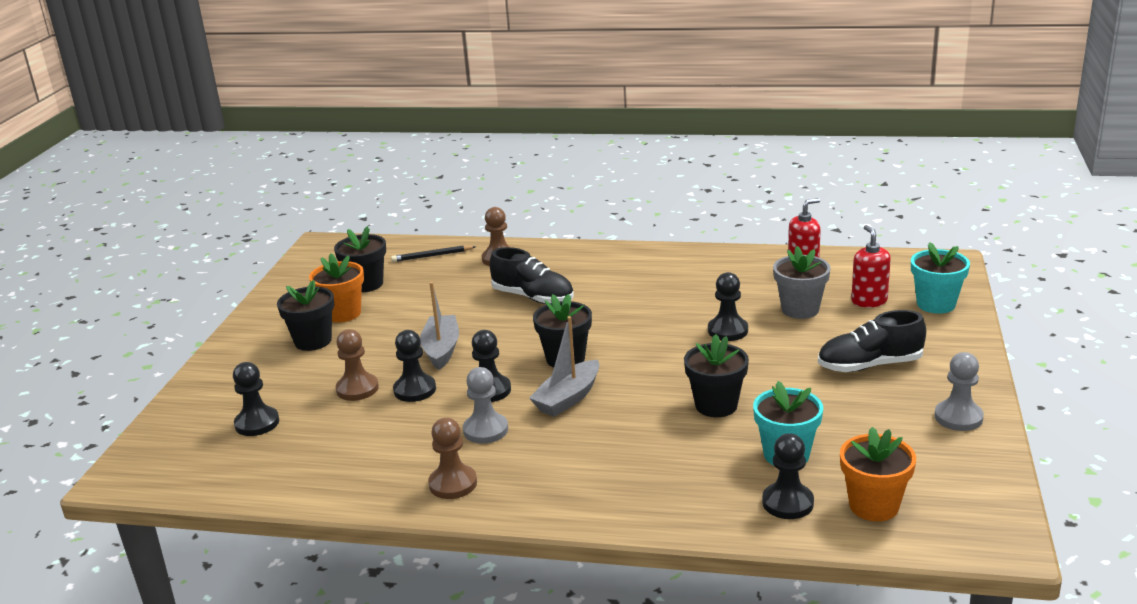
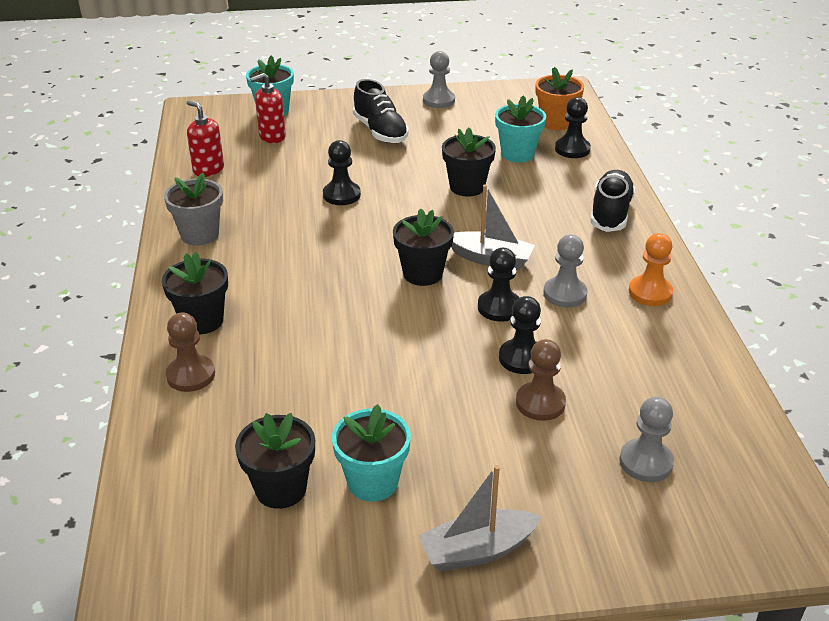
camera: 110 degrees left, 10 degrees up
(257, 423) = (646, 462): black pawn -> grey pawn
(313, 341) = (453, 485): black flower pot -> black flower pot (202, 321)
(343, 314) = (373, 482): orange flower pot -> turquoise flower pot
(431, 256) = (182, 445): black pencil -> none
(441, 349) = (434, 362): grey boat -> grey boat (477, 550)
(453, 484) = (650, 292): brown pawn -> orange pawn
(533, 297) = (296, 322): black shoe -> black shoe (610, 213)
(800, 309) = (294, 165): grey flower pot -> grey flower pot (200, 235)

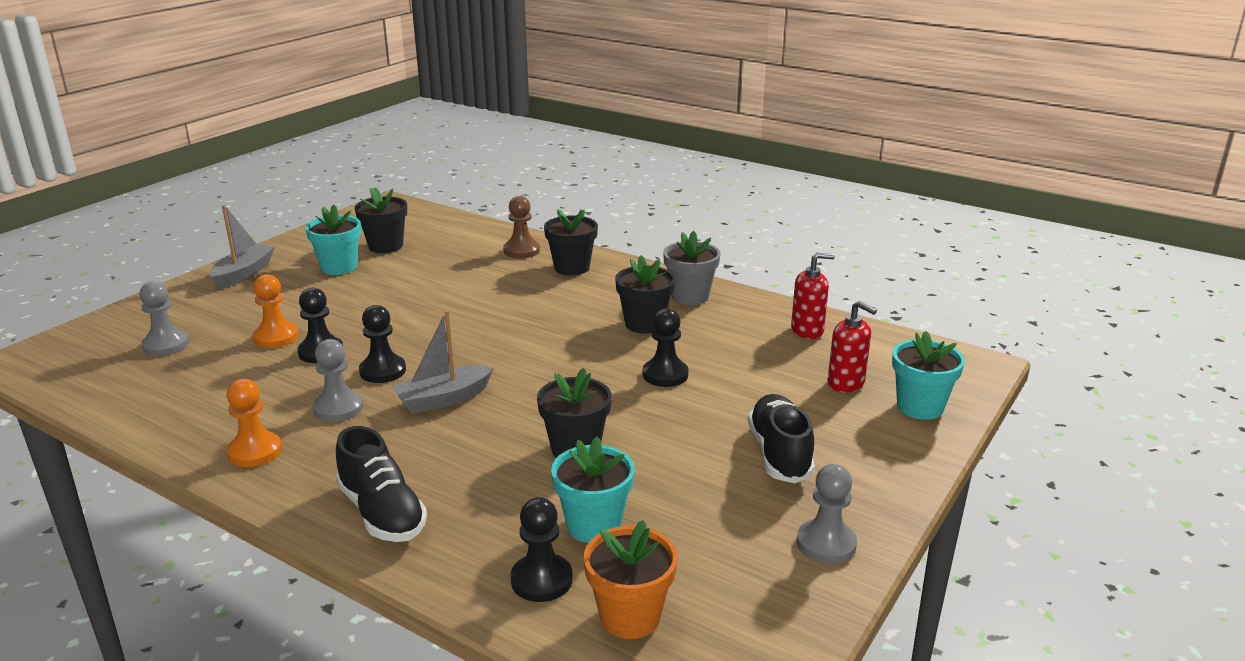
camera: 130 degrees right, 10 degrees down
(272, 137) = (846, 383): red soap dispenser -> red soap dispenser turned 120 degrees clockwise
(380, 132) = (779, 454): black shoe -> black shoe turned 75 degrees clockwise
(423, 274) = (481, 360): black flower pot -> black flower pot (644, 324)
(540, 403) = (276, 337): brown pawn -> orange pawn

